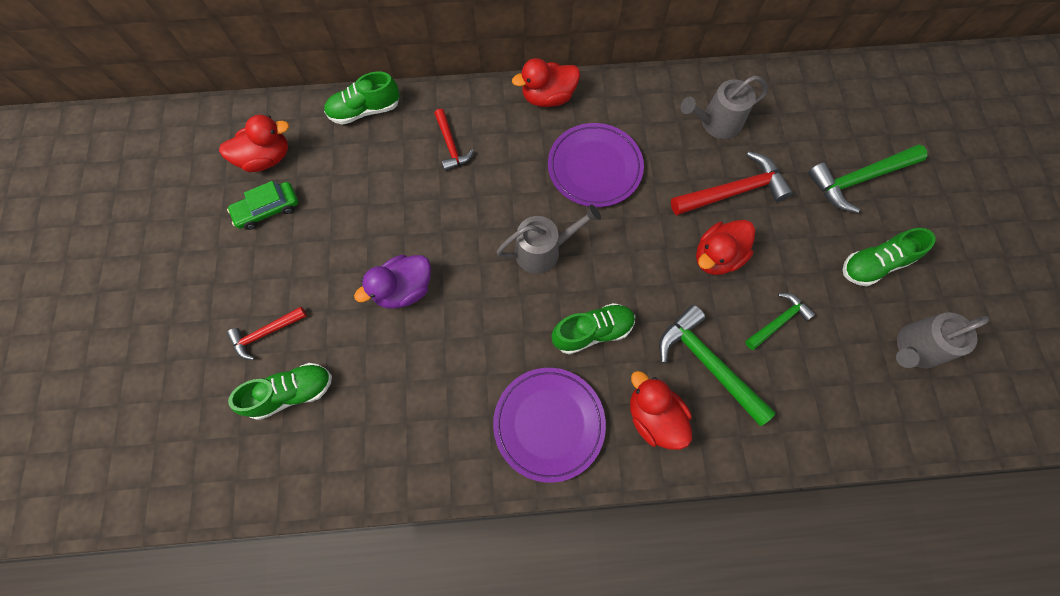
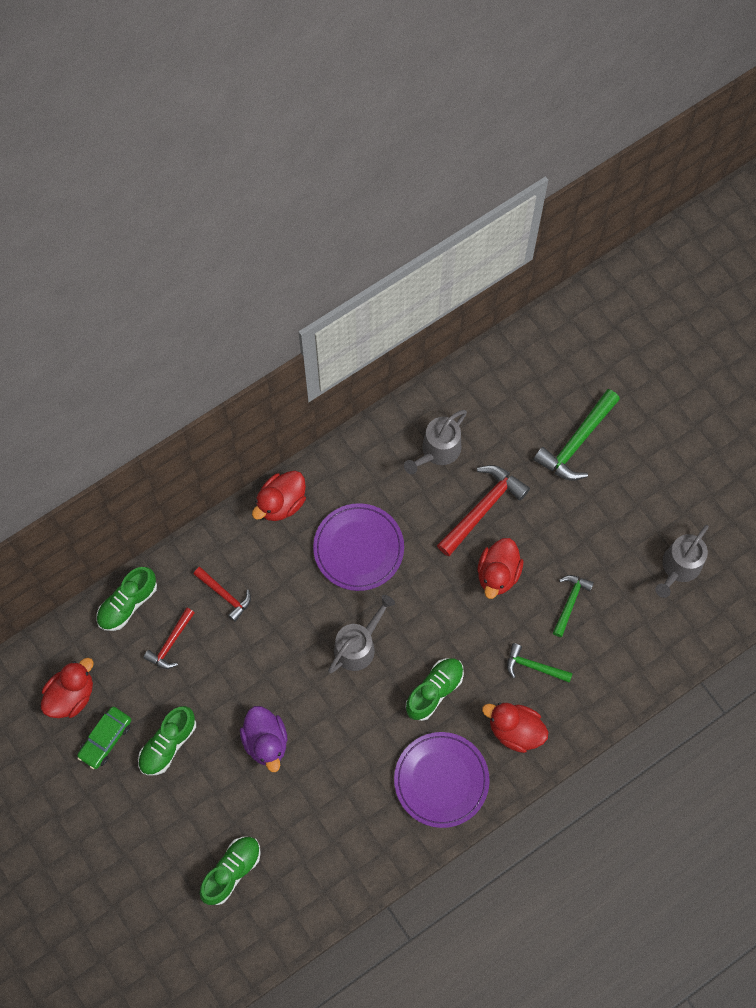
camera: 30 degrees left, 0 degrees up
(265, 333) = (178, 839): red hammer -> red hammer (171, 643)
(404, 289) = (266, 741): purple duck -> purple duck turned 45 degrees counterclockwise
(707, 363) = (534, 666): green hammer -> green hammer, size x0.60
(874, 264) = (620, 513): green shoe -> green shoe (168, 744)

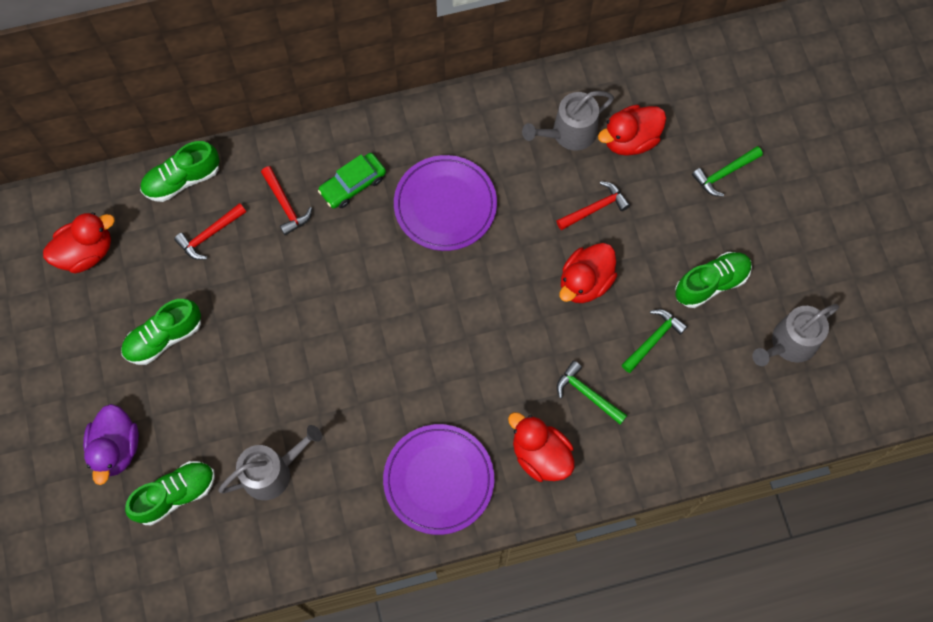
camera: 20 degrees right, 0 degrees up
(105, 739) = (102, 309): green car -> green car (353, 184)
(266, 741) = (267, 371): purple duck -> purple duck (116, 448)
(281, 503) = (382, 132): red duck -> red duck (630, 140)
(358, 646) = (405, 306): grey watering can -> grey watering can (272, 472)
(434, 691) = (468, 382): green shoe -> green shoe (711, 283)
(482, 508) = (595, 208): red hammer -> red hammer, size x0.60
(577, 442) = (724, 173): green hammer -> green hammer, size x0.60

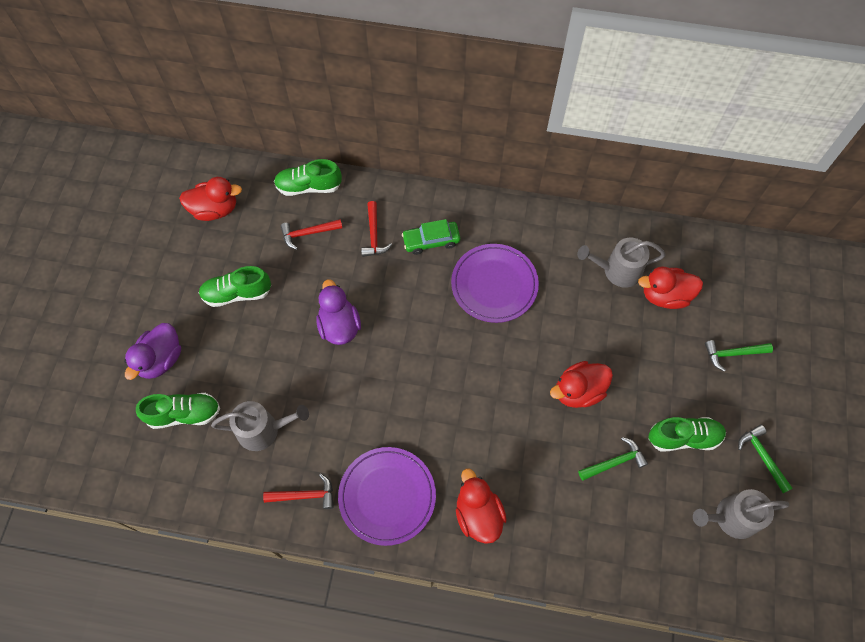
camera: 25 degrees right, 5 degrees down
(298, 324) = (339, 326): none -> purple duck
(587, 394) = (539, 482): green hammer -> green hammer (762, 457)
(595, 208) = (612, 337): red hammer -> red hammer (304, 495)

